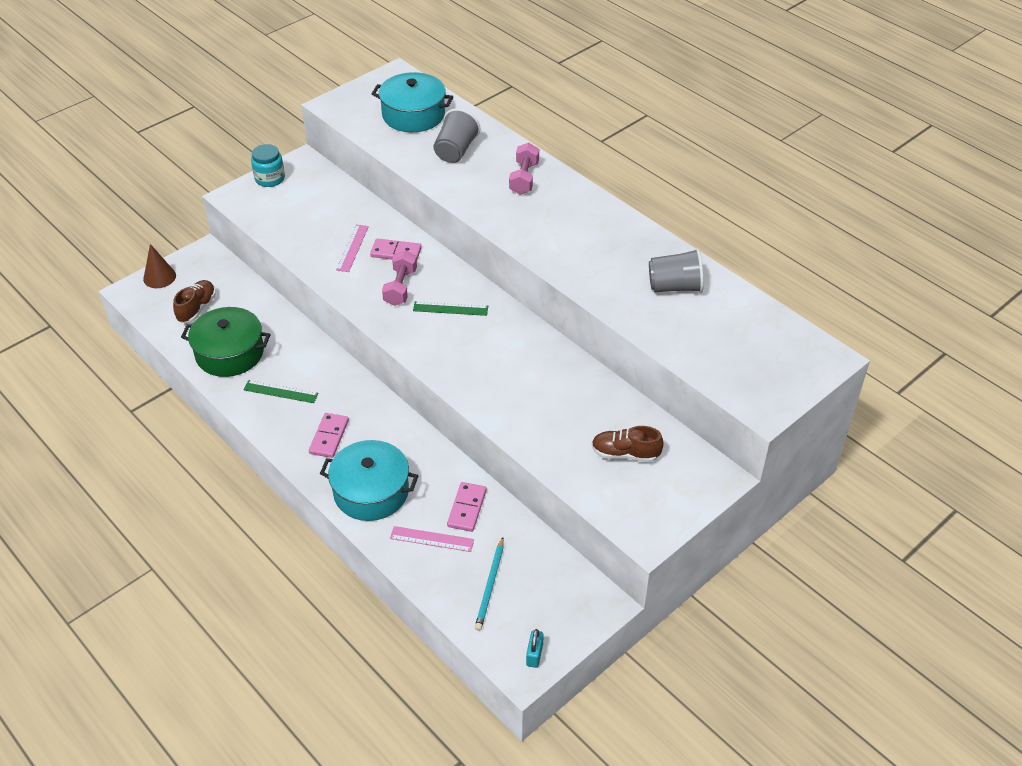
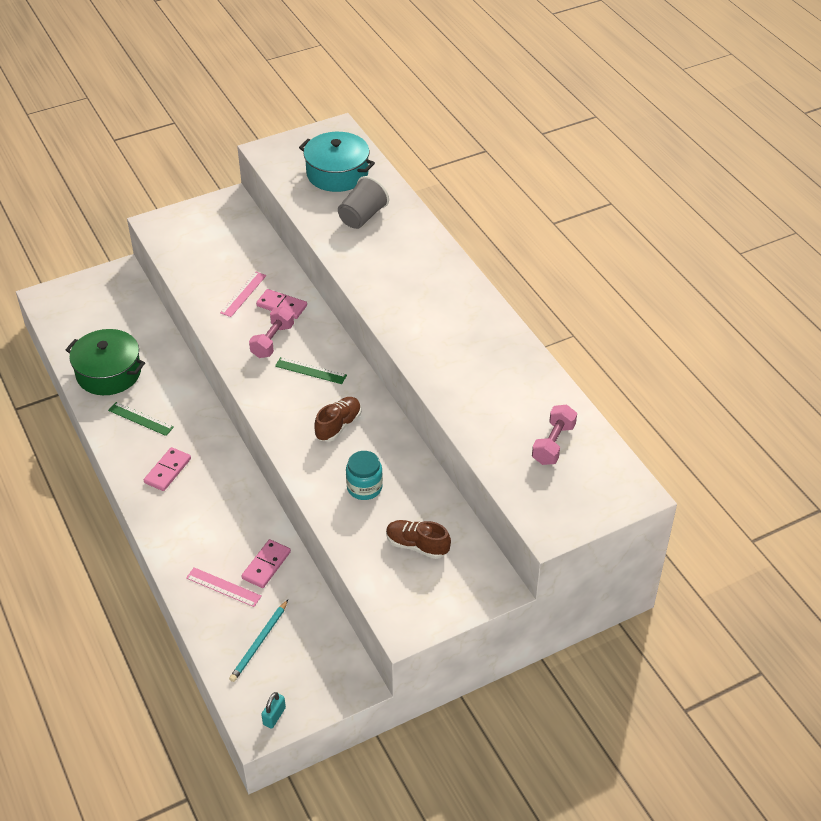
camera: 15 degrees right, 0 degrees up
(159, 277) = (73, 288): brown cone -> none
(197, 308) = (95, 324): brown shoe -> brown shoe (338, 426)
(270, 178) = (194, 212): turquoise jar -> turquoise jar (364, 487)
(371, 492) = (186, 530): turquoise pot -> none
(524, 178) = (416, 256): pink dumbbell -> pink dumbbell (553, 444)
(675, 287) = (515, 392): grey cup -> none

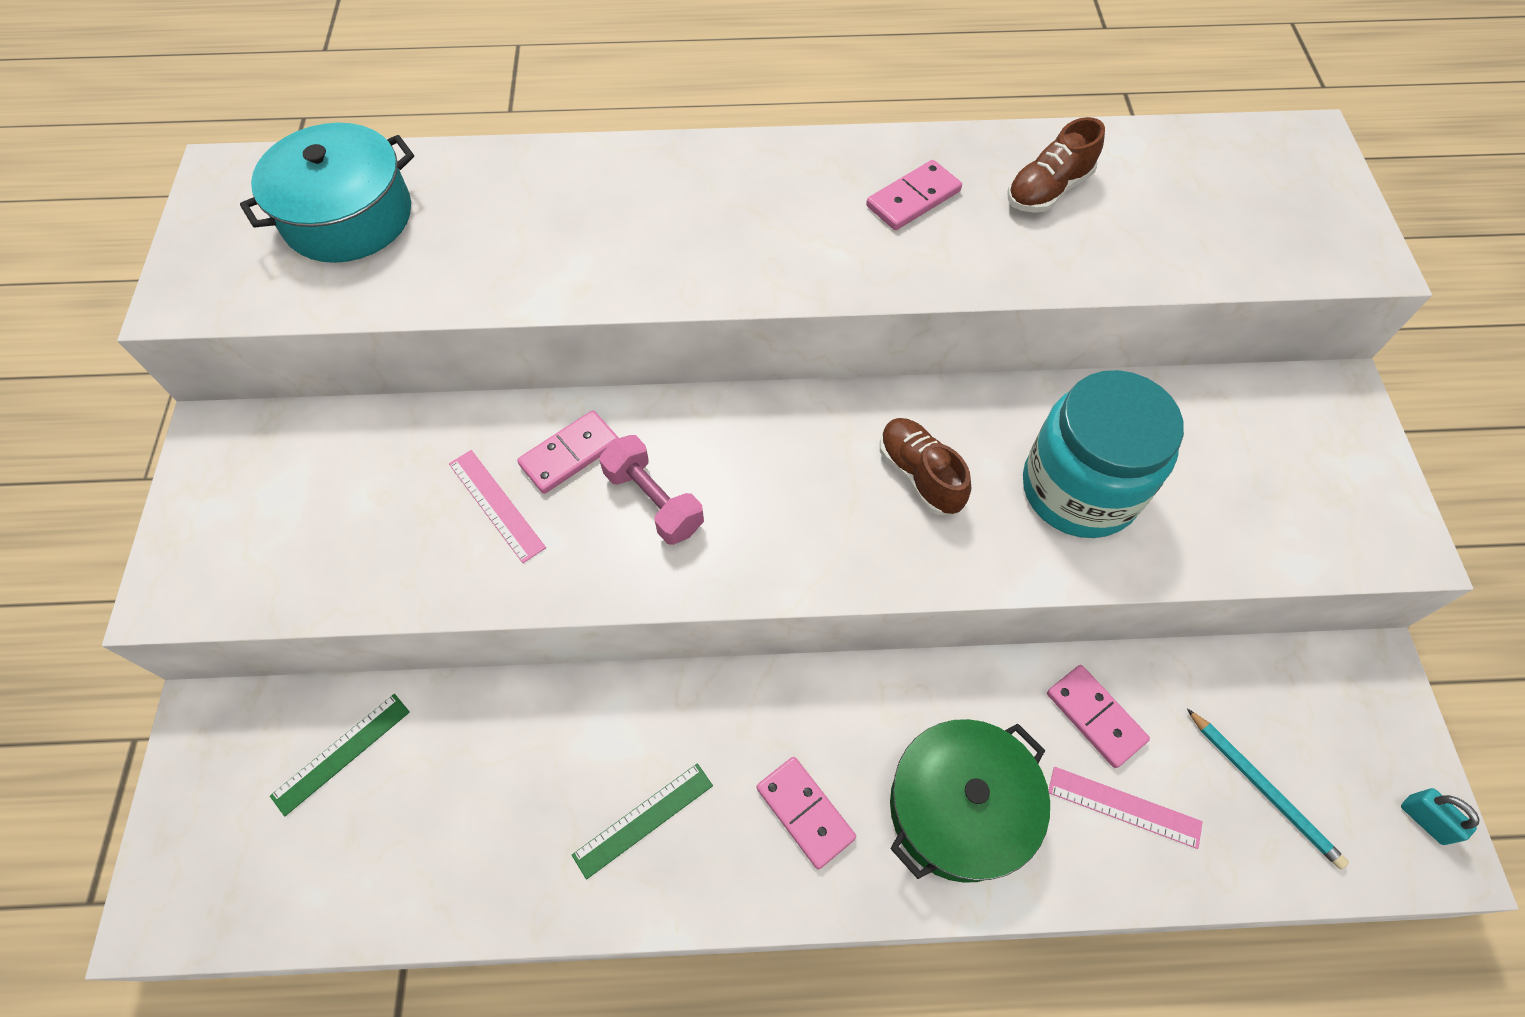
camera: 65 degrees left, 15 degrees up
(109, 373) = (480, 843): green pot -> green pot (959, 808)
(223, 587) = (1124, 807): pink ruler -> pink ruler turned 60 degrees clockwise
(310, 370) = (763, 468): green ruler -> green ruler (341, 753)
(362, 217) = (498, 223): grey cup -> none
(364, 487) = (1079, 489): turquoise jar -> turquoise jar, size x1.84
(417, 545) = (1231, 463): brown shoe -> brown shoe (1047, 190)
(471, 343) = (913, 198): none -> pink domino
(553, 444) = (1182, 187): pink dumbbell -> none

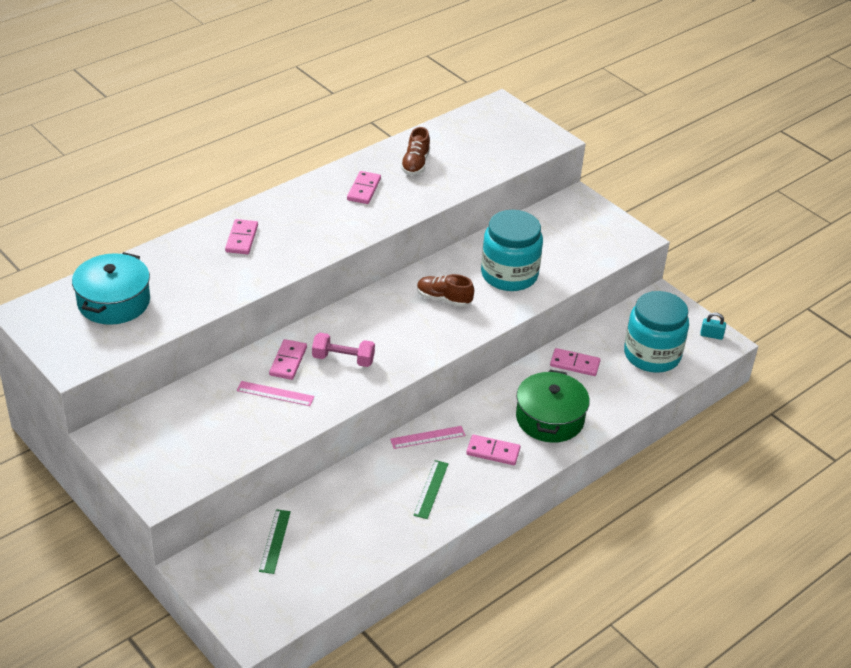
camera: 40 degrees left, 20 degrees down
(633, 197) = (241, 239): none -> pink domino
(1124, 807) = (608, 386): pink ruler -> pink ruler (427, 437)
(1263, 789) = (652, 355): turquoise pencil -> turquoise jar

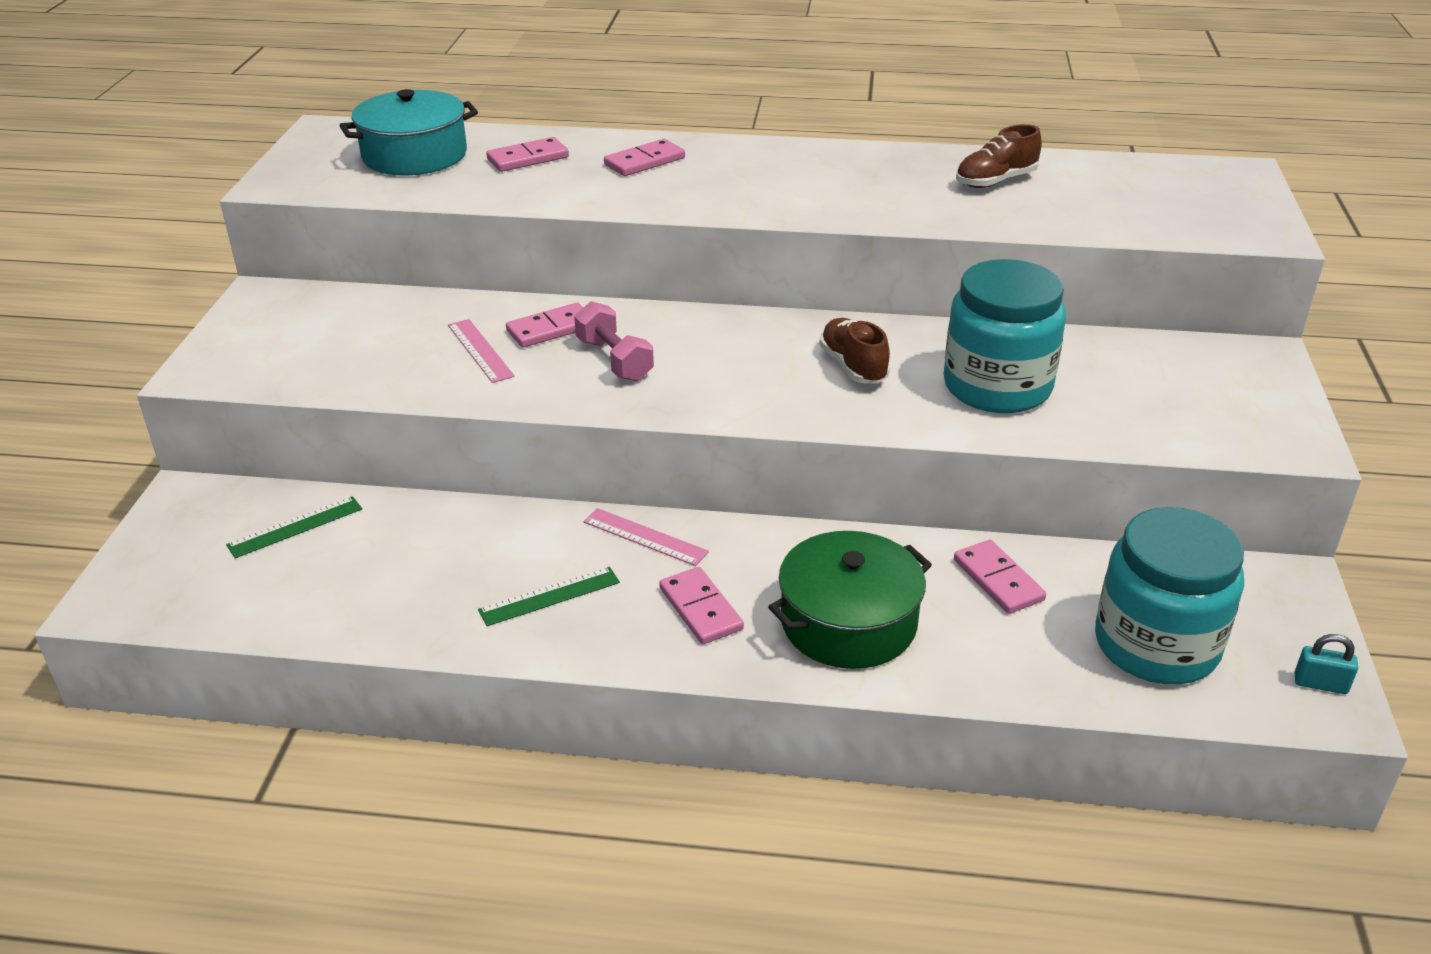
camera: 50 degrees right, 5 degrees down
(363, 189) = (877, 177): pink domino -> pink domino (528, 158)
(711, 335) = (1320, 684): turquoise padlock -> turquoise padlock turned 45 degrees counterclockwise

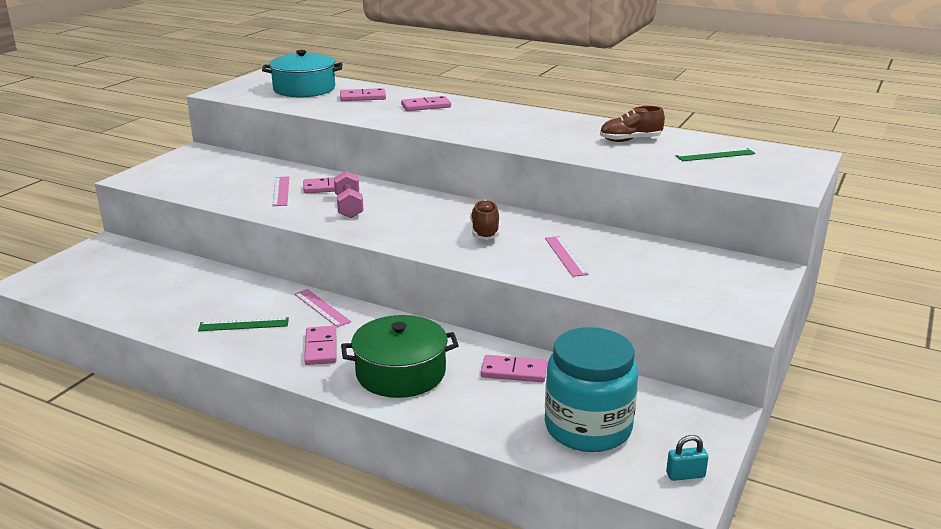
camera: 20 degrees right, 10 degrees down
(295, 527) = (144, 267): green ruler -> green ruler (715, 155)
(997, 386) = (565, 256): turquoise jar -> pink ruler
(998, 580) = (514, 372): pink domino -> pink domino turned 75 degrees counterclockwise
(1320, 684) = (685, 475): turquoise padlock -> turquoise padlock turned 45 degrees counterclockwise

